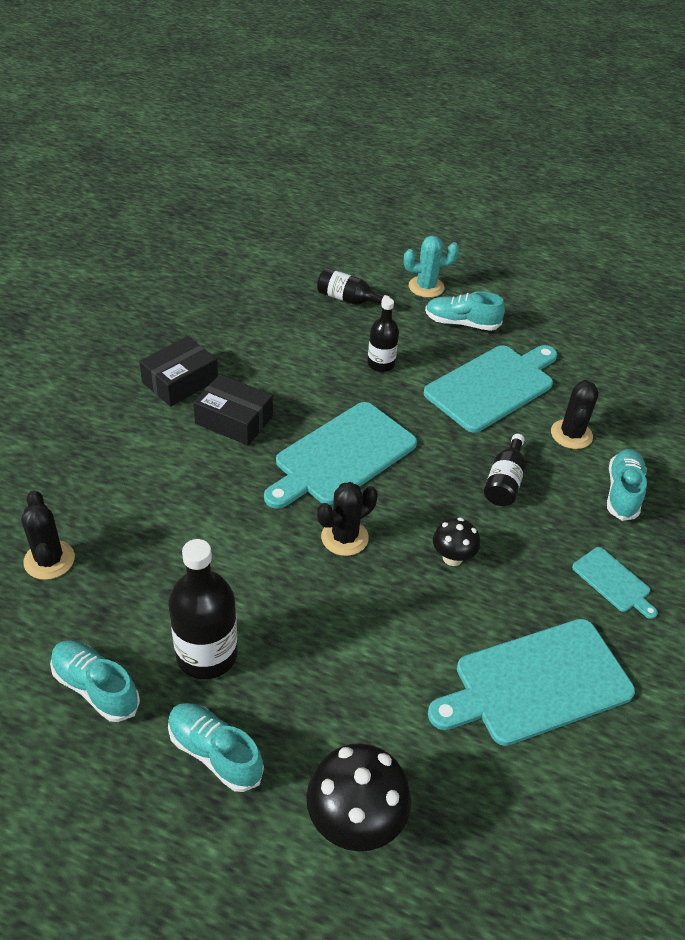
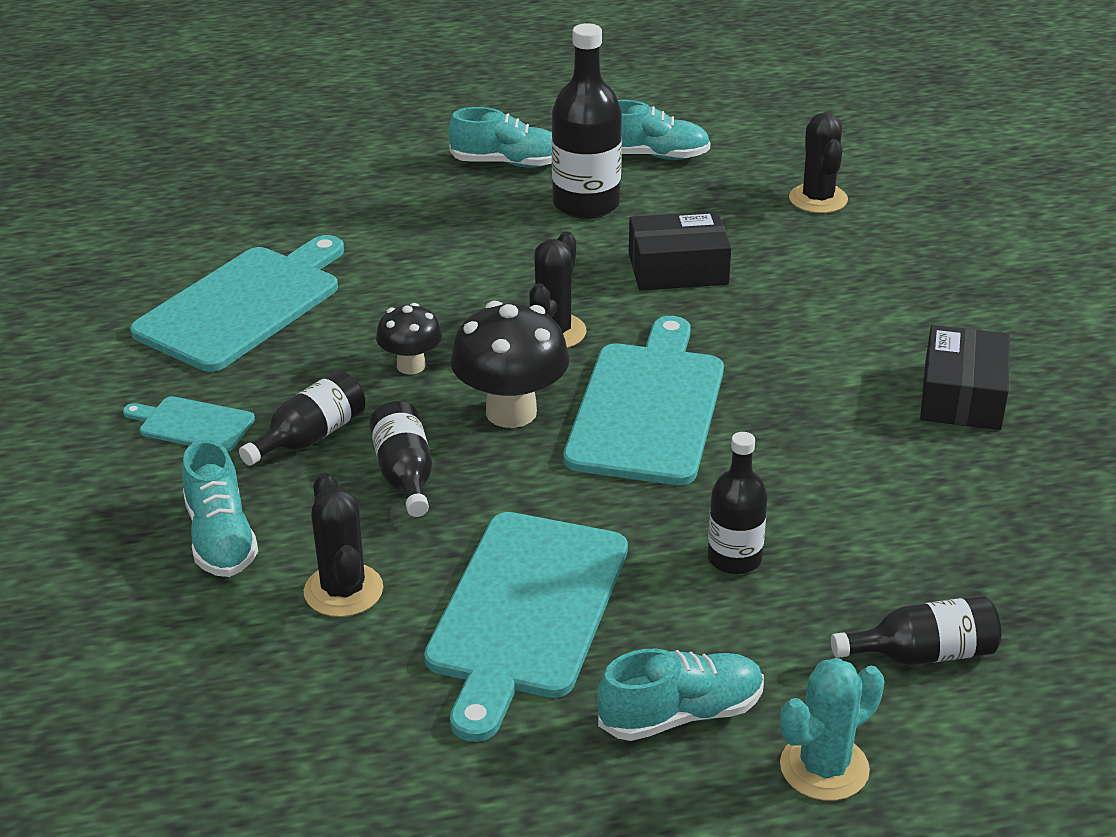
camera: 150 degrees right, 10 degrees down
(49, 560) = (818, 199): black cactus -> black cactus turned 45 degrees clockwise
(234, 420) = (830, 385): black box -> black box (678, 269)
(355, 821) = (356, 174): black mushroom -> black mushroom (511, 412)
(544, 534) = (310, 437): none -> black bottle

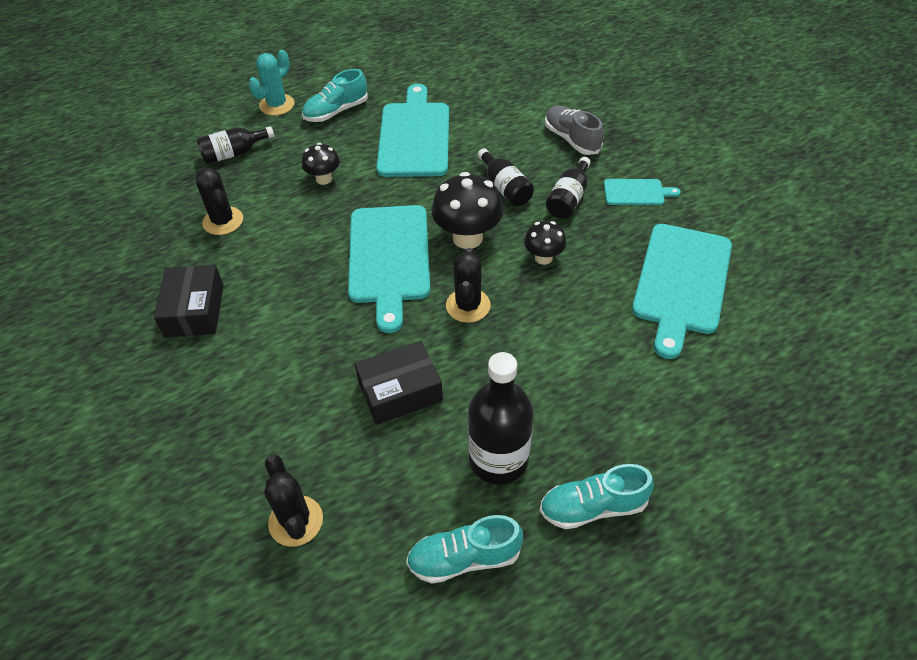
camera: 165 degrees right, 15 degrees up
(221, 538) = (571, 139): turquoise shoe -> grey shoe
(343, 591) = (499, 129): black cactus -> black cactus (223, 221)
(734, 558) = (324, 179): black bottle -> black mushroom

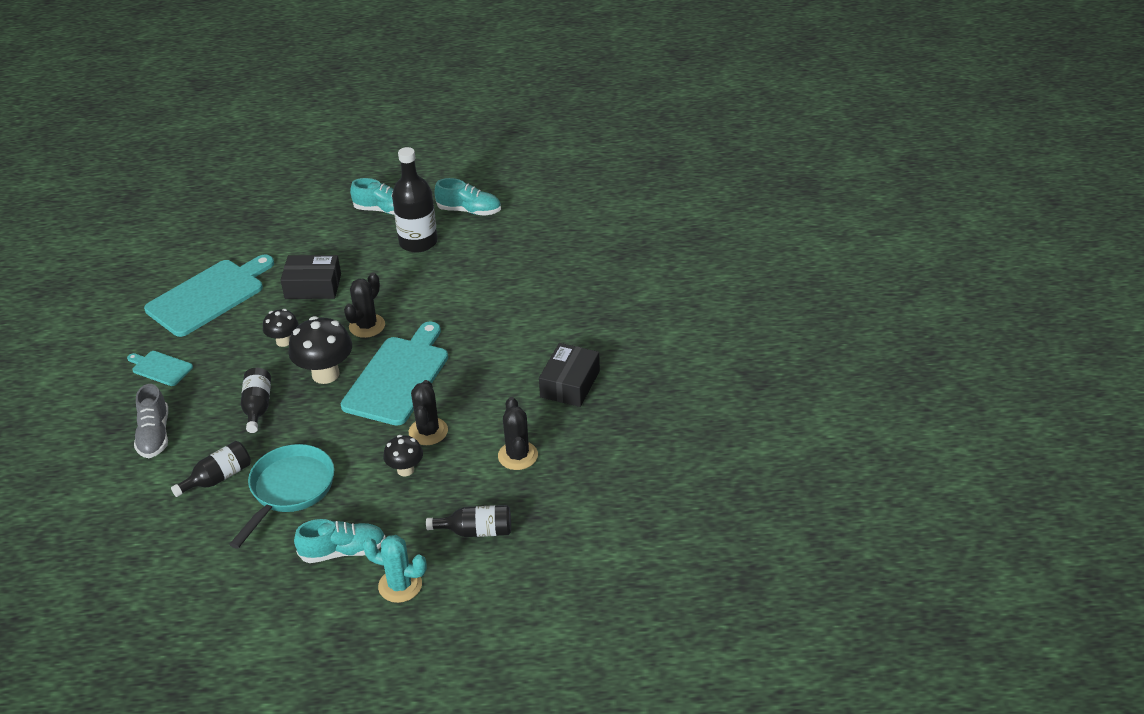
camera: 155 degrees left, 10 degrees down
(277, 105) = (400, 585): turquoise cactus -> turquoise cactus turned 45 degrees clockwise
(296, 521) = (551, 248): black cactus -> black cactus (428, 431)
(400, 391) = (451, 290): black box -> black box (313, 286)
(414, 136) = (289, 490): turquoise cutting board -> turquoise pan
(568, 198) = (217, 380): black bottle -> black bottle (218, 478)

